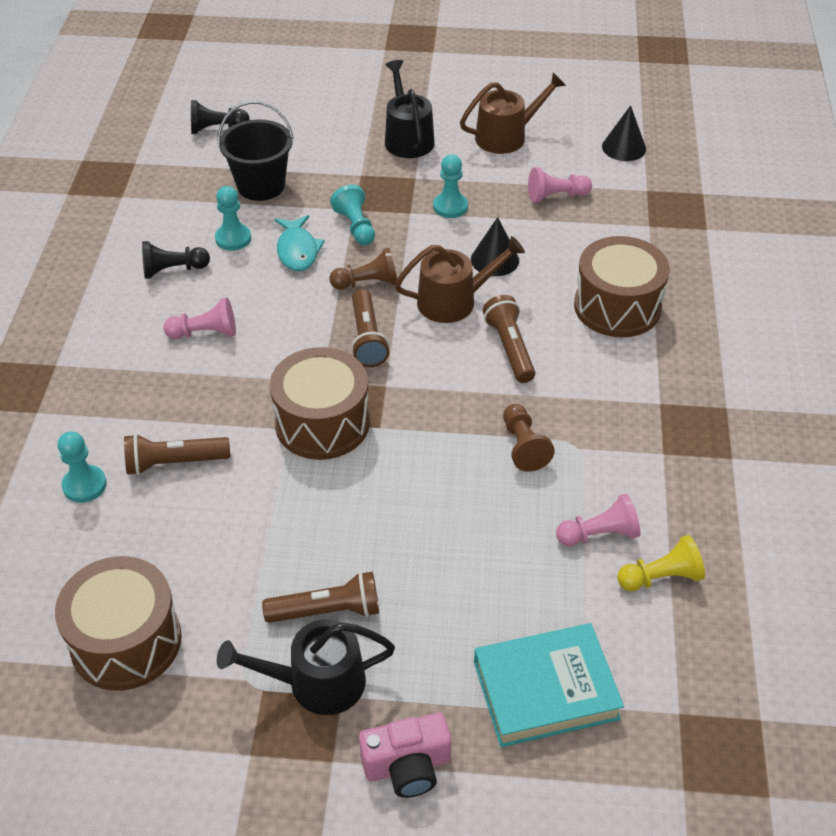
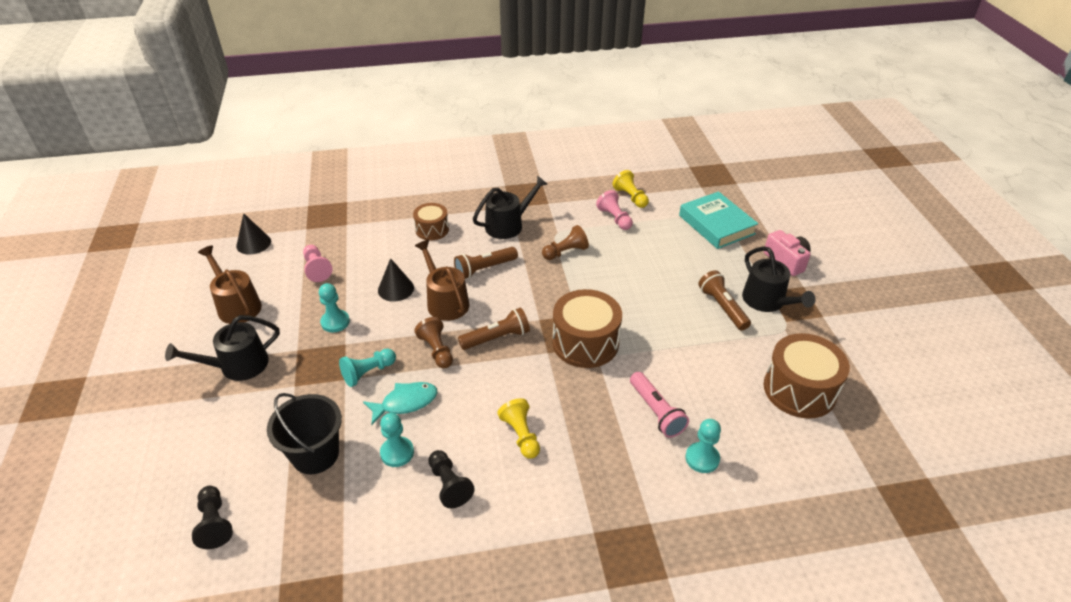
camera: 105 degrees left, 5 degrees down
(174, 463) = (656, 411): brown flashlight -> pink flashlight
(205, 333) = (521, 435): pink pawn -> yellow pawn
(610, 391) = (508, 225): none -> black watering can
(617, 306) = (432, 230): brown drum -> brown drum, size x0.59

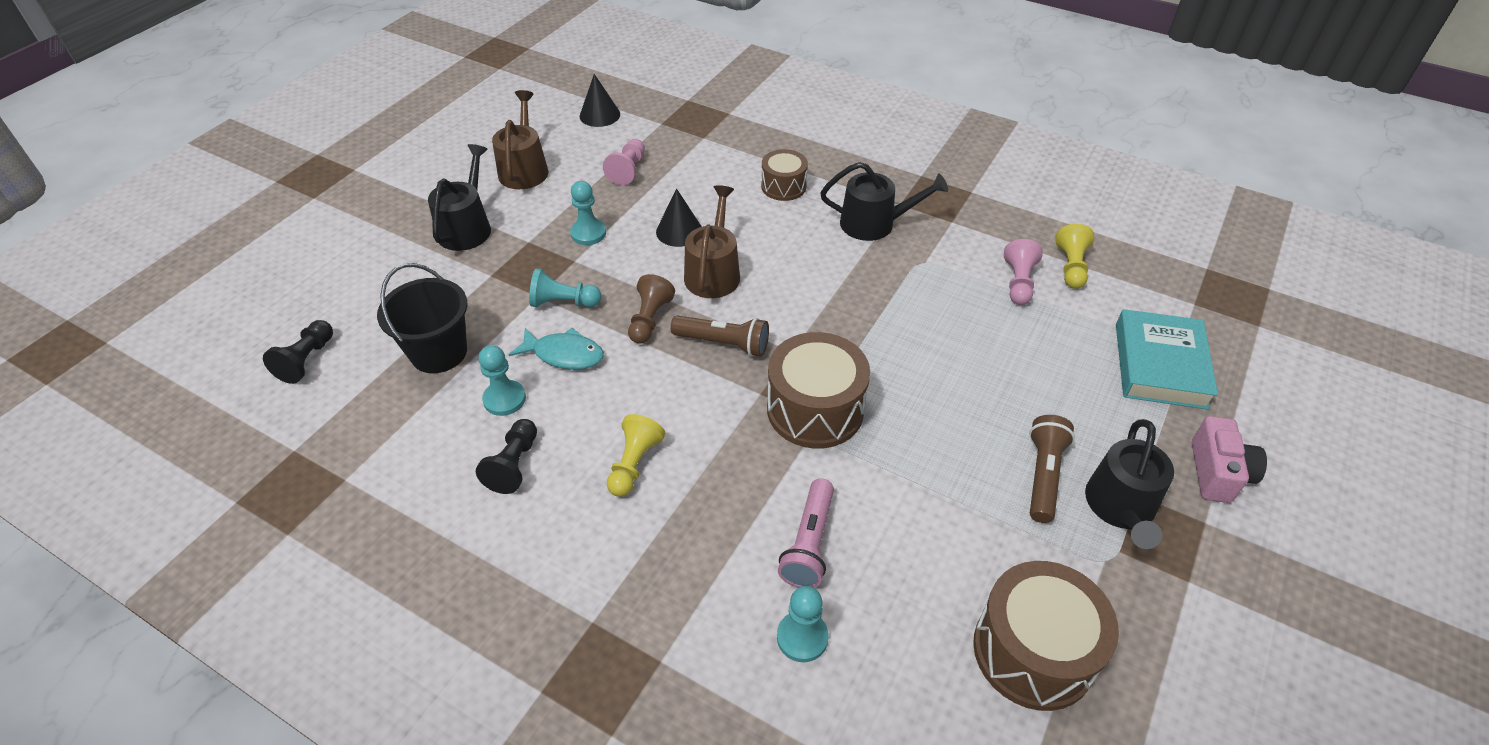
camera: 40 degrees right, 5 degrees up
(238, 366) = (467, 227): black watering can -> black watering can turned 90 degrees clockwise
(484, 269) = (793, 260): brown flashlight -> none
(565, 252) = (909, 291): brown pawn -> none

